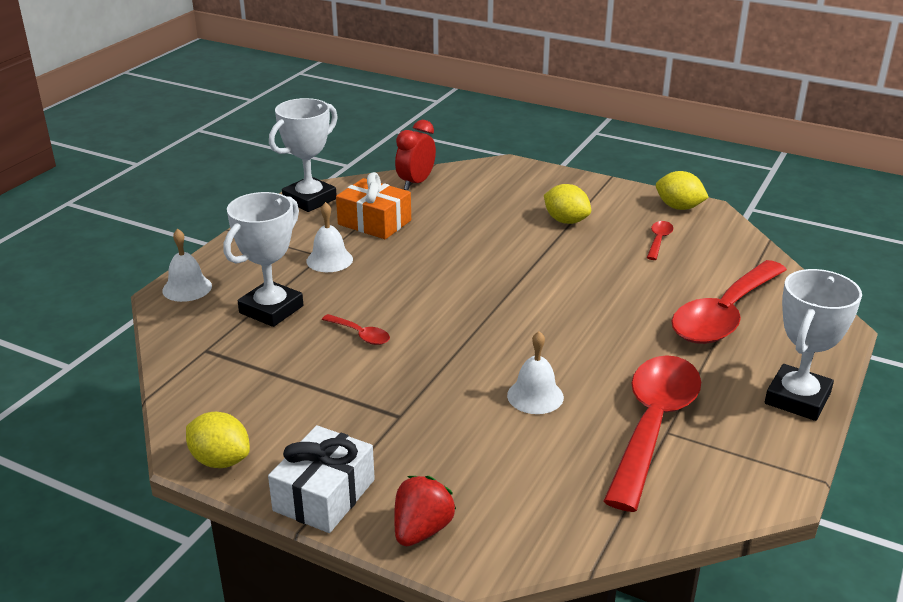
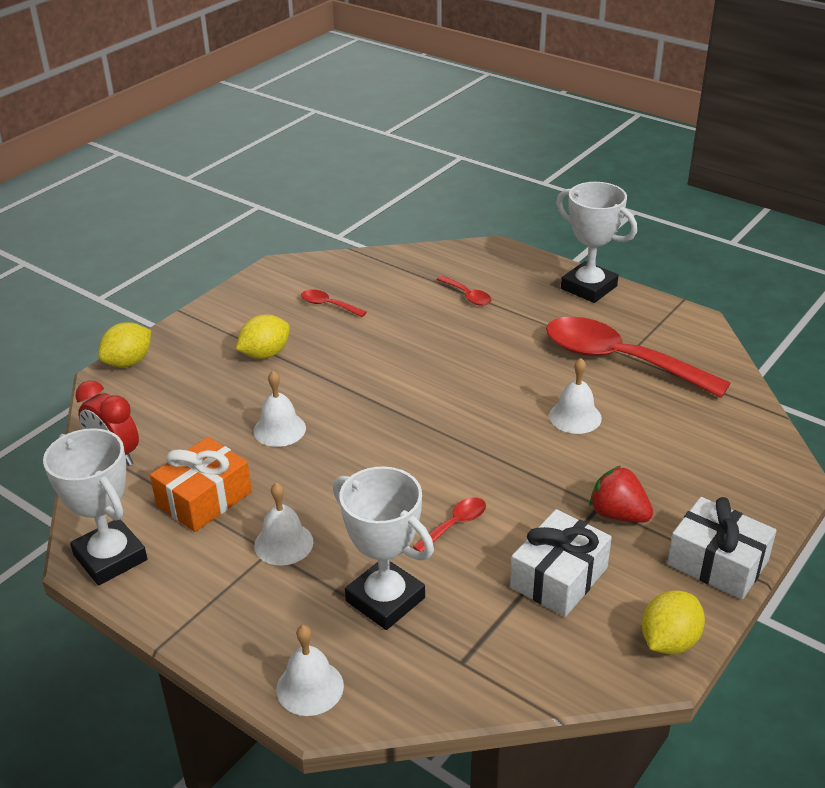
camera: 80 degrees left, 5 degrees up
(299, 394) = (559, 577): none -> white gift
(422, 530) = (757, 503): red strawberry -> red strawberry (618, 514)
(465, 241) = (279, 429): none -> white bell
(679, 207) = (268, 282): yellow lemon -> yellow lemon (128, 362)
(724, 315) = (467, 296): red spoon -> red spoon, size x0.41

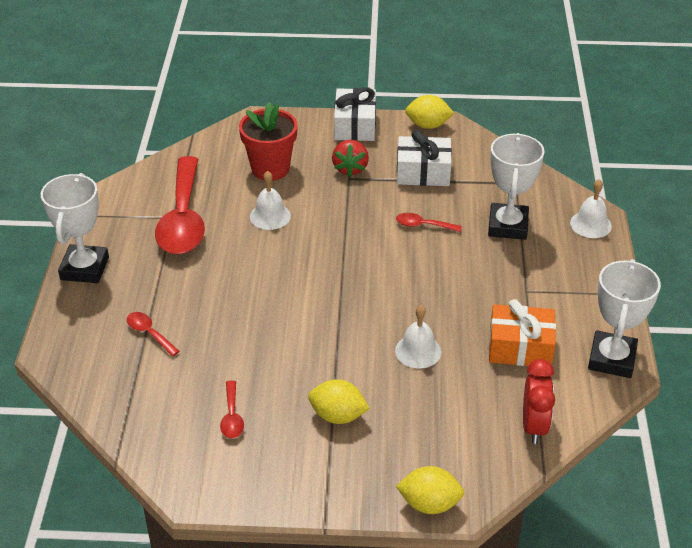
camera: 125 degrees left, 5 degrees up
(283, 543) = (514, 287): white bell -> none
(467, 296) = (149, 333): red spoon -> red spoon turned 60 degrees counterclockwise
(667, 449) = (270, 169): none -> red flower pot

